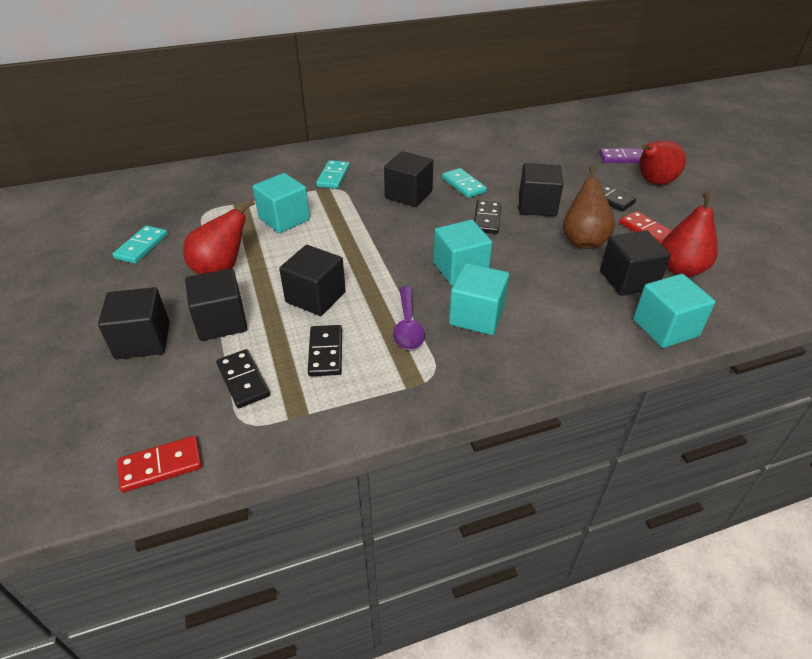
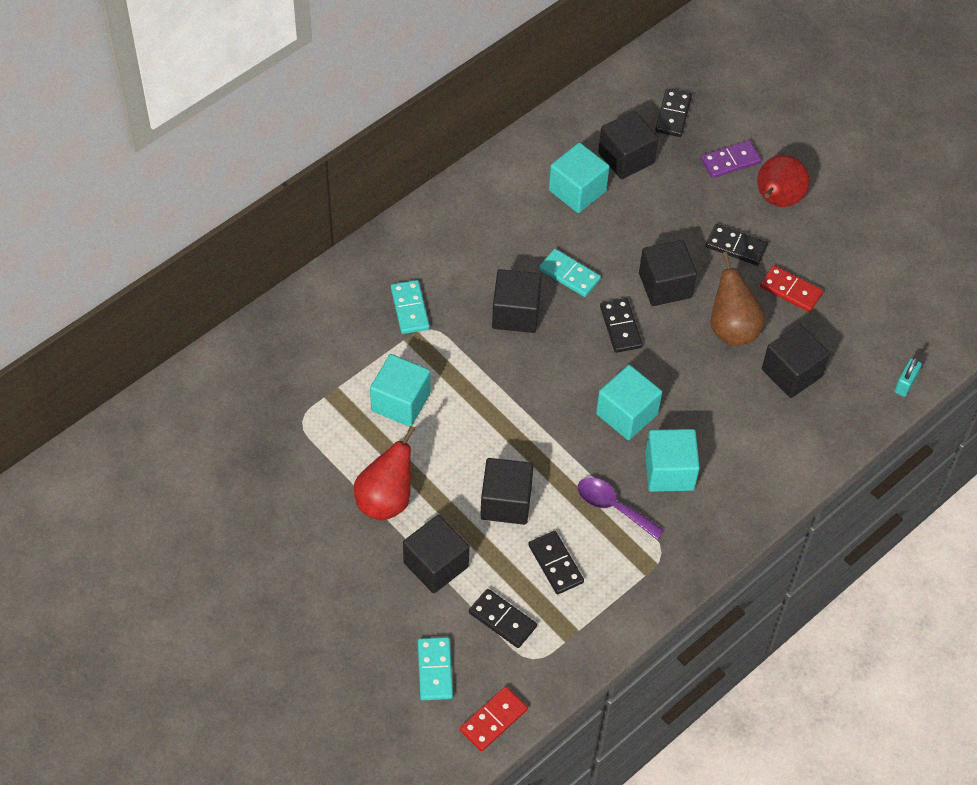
camera: 25 degrees left, 15 degrees up
(141, 246) = (274, 498): turquoise domino -> turquoise domino (435, 670)
(143, 340) = (378, 612): black cube -> black cube (626, 158)
(408, 326) = (613, 507): purple spoon -> purple spoon turned 150 degrees clockwise
(587, 131) = (673, 115): none -> black domino
(665, 328) = (840, 426): turquoise cube -> turquoise cube (577, 190)
(681, 269) = (837, 340): red pear -> none
(745, 314) = (905, 384): none -> turquoise padlock

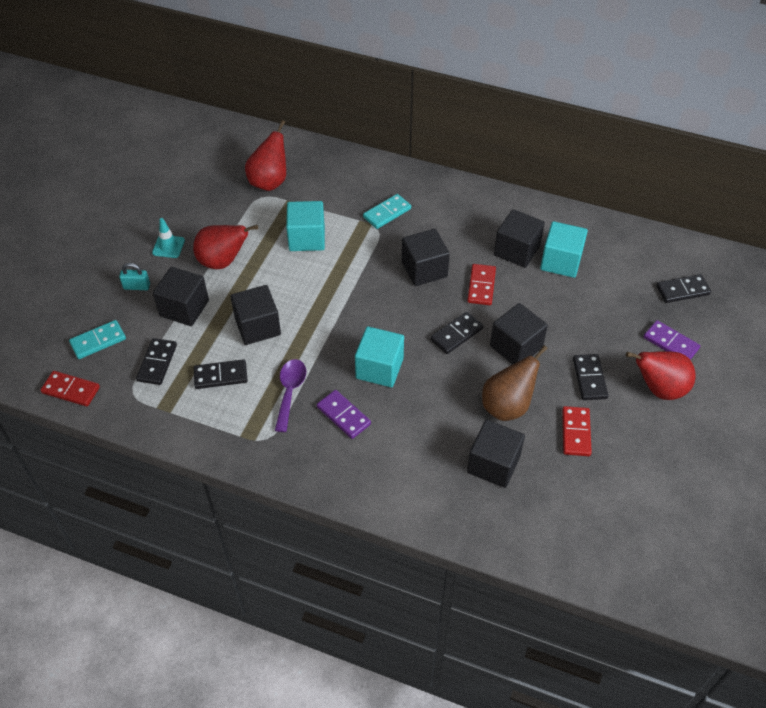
camera: 65 degrees right, 5 degrees down
(282, 401) = (269, 182): none -> red pear
(325, 547) = (168, 246): none -> turquoise traffic cone
(555, 564) = (220, 376): black domino -> black domino turned 45 degrees clockwise
(569, 274) = (481, 286): turquoise domino -> red domino
(626, 158) = (615, 278): black cube -> black cube (517, 250)
(669, 471) = (343, 415): turquoise cube -> purple domino
(905, 384) = (542, 556): turquoise padlock -> turquoise padlock (137, 286)

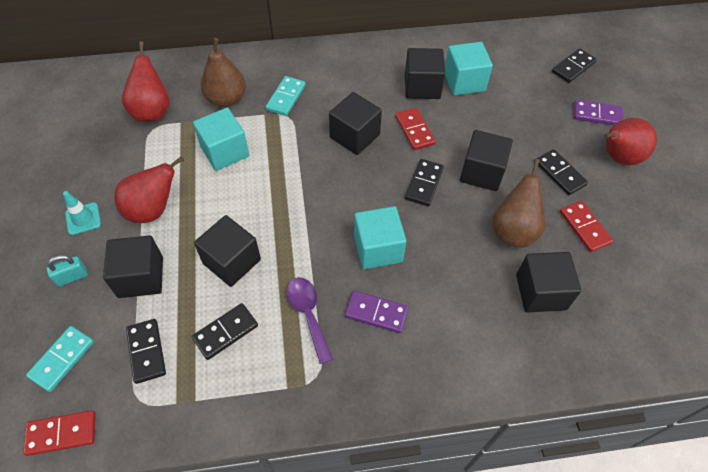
camera: 30 degrees left, 5 degrees up
(336, 195) = (226, 99): none -> brown pear

